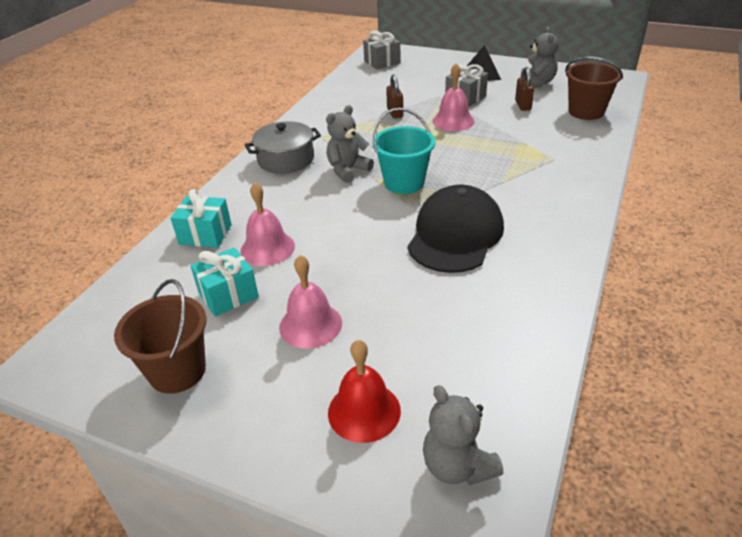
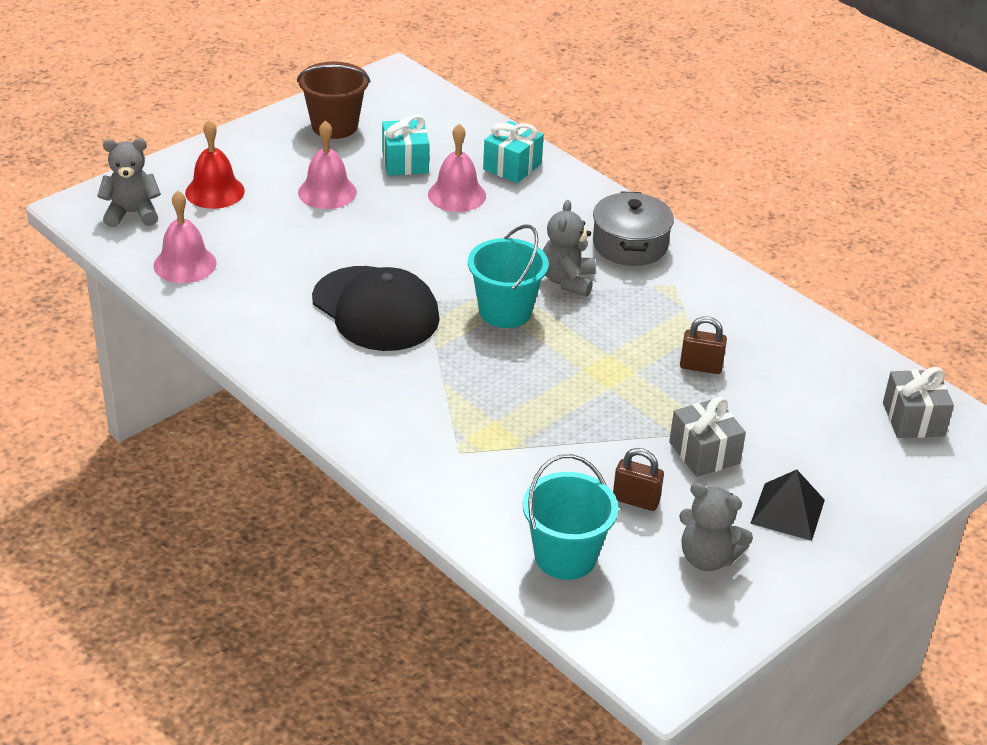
camera: 110 degrees right, 0 degrees up
(348, 170) = (567, 281): grey teddy bear -> grey teddy bear turned 150 degrees counterclockwise
(453, 121) = (634, 410): pink bell -> pink bell (185, 264)
(586, 112) = (565, 556): brown bucket -> turquoise bucket

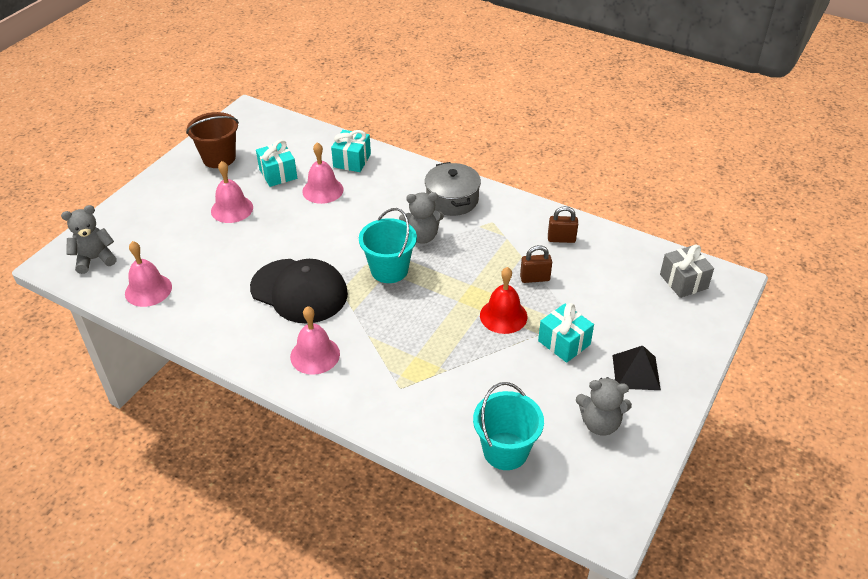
camera: 15 degrees left, 5 degrees up
(215, 191) = (150, 227): red bell -> red bell (503, 316)
(365, 388) = (315, 355): none -> pink bell
(567, 281) = (422, 236): grey teddy bear -> grey teddy bear turned 90 degrees counterclockwise
(636, 500) = (534, 392): brown padlock -> brown padlock (561, 239)
(704, 453) = (564, 343): grey gift -> turquoise gift

